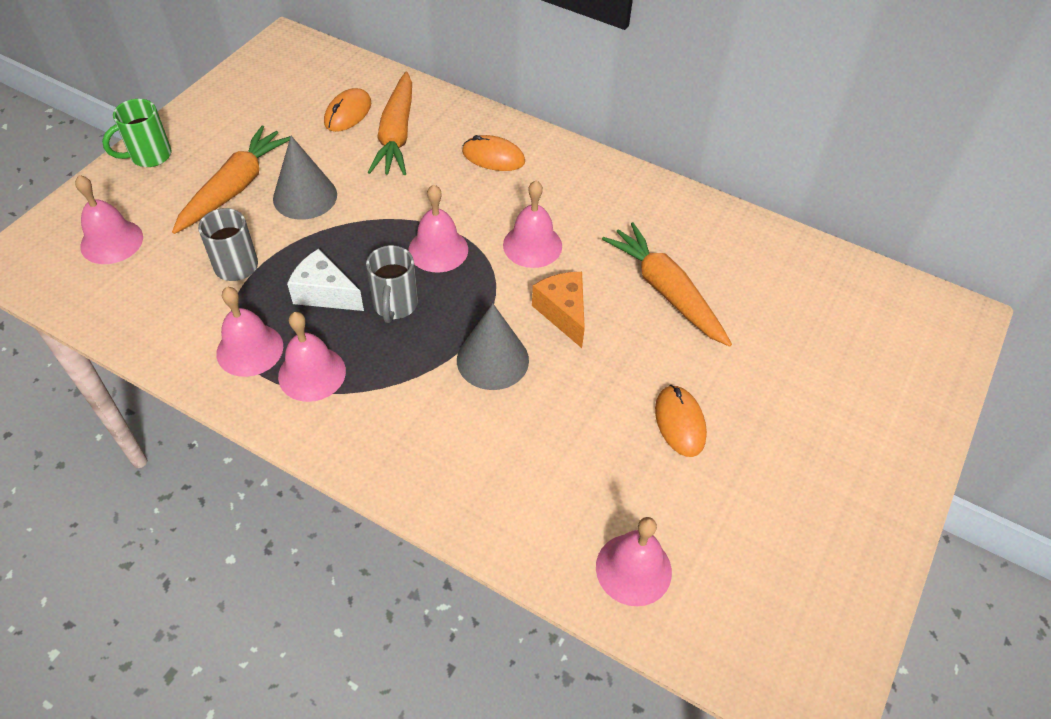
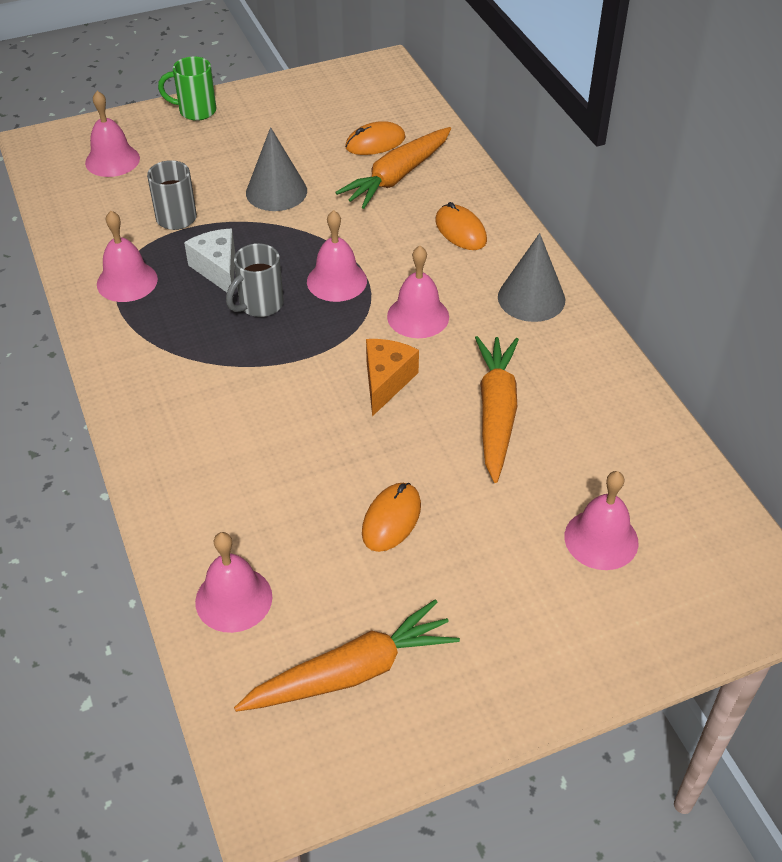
camera: 40 degrees right, 5 degrees down
(235, 188) = (232, 161): orange carrot -> orange carrot (351, 672)
(312, 373) = (151, 321): pink bell -> pink bell (601, 539)
(492, 360) = (291, 385): grey cone -> grey cone (531, 298)

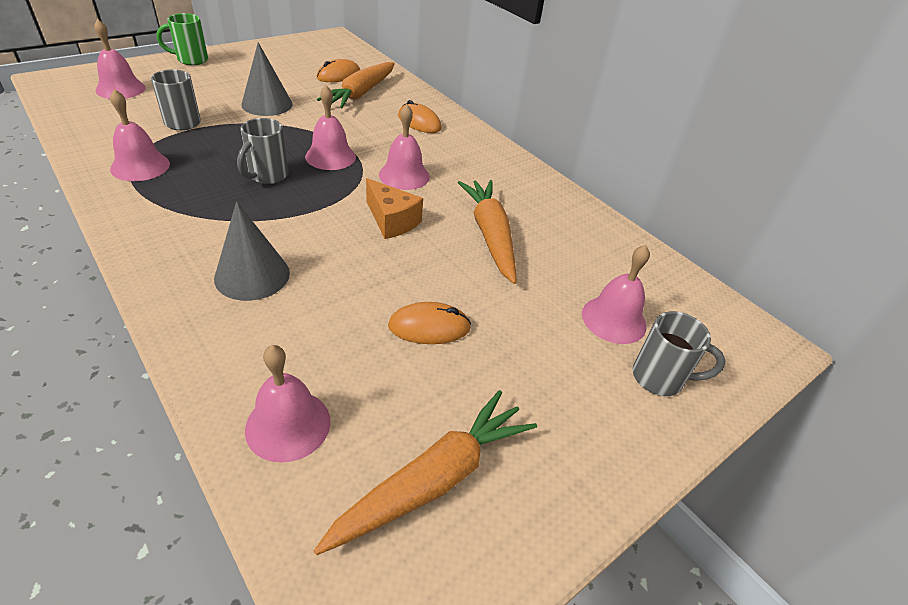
camera: 20 degrees left, 5 degrees down
(218, 269) = (225, 154): white cheese -> none
(386, 381) = (392, 221): orange cheese -> orange cheese turned 135 degrees clockwise
(391, 519) = (429, 327): orange mouse -> orange mouse turned 75 degrees clockwise
(531, 298) = (487, 159): grey cone -> grey cone (252, 275)
(622, 614) = (660, 378): none -> grey mug

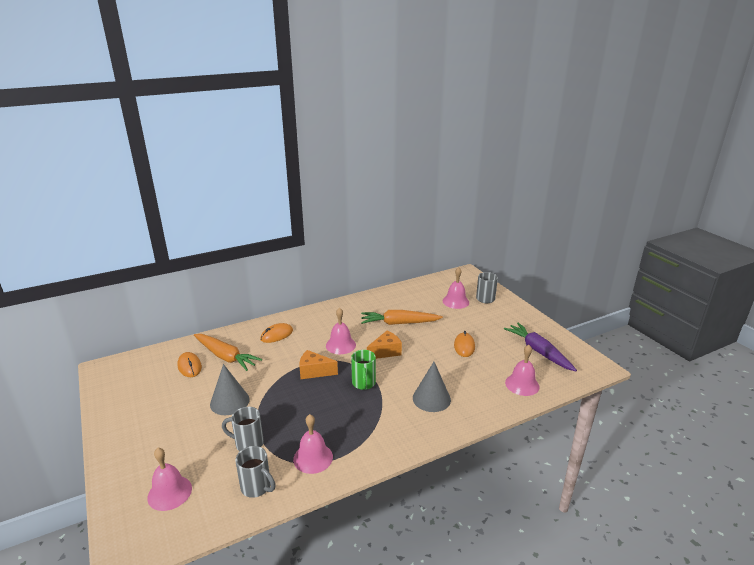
camera: 75 degrees left, 15 degrees down
(191, 60) = (119, 453): green mug -> green mug (363, 384)
(267, 176) = (334, 397): grey mug -> grey mug (257, 487)
(330, 156) = (314, 372): pink bell -> orange cheese
(433, 480) = (538, 351): orange carrot -> purple carrot

